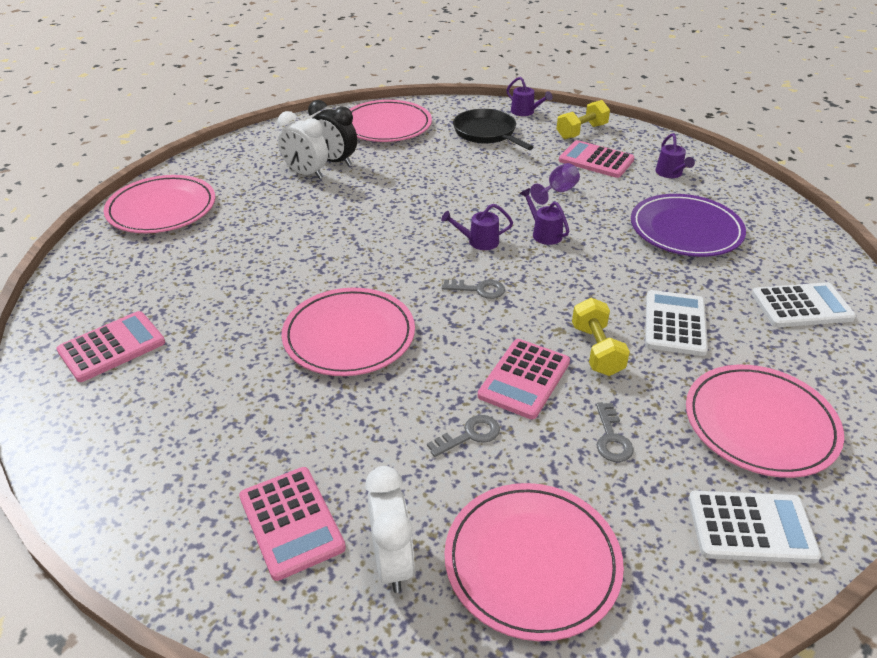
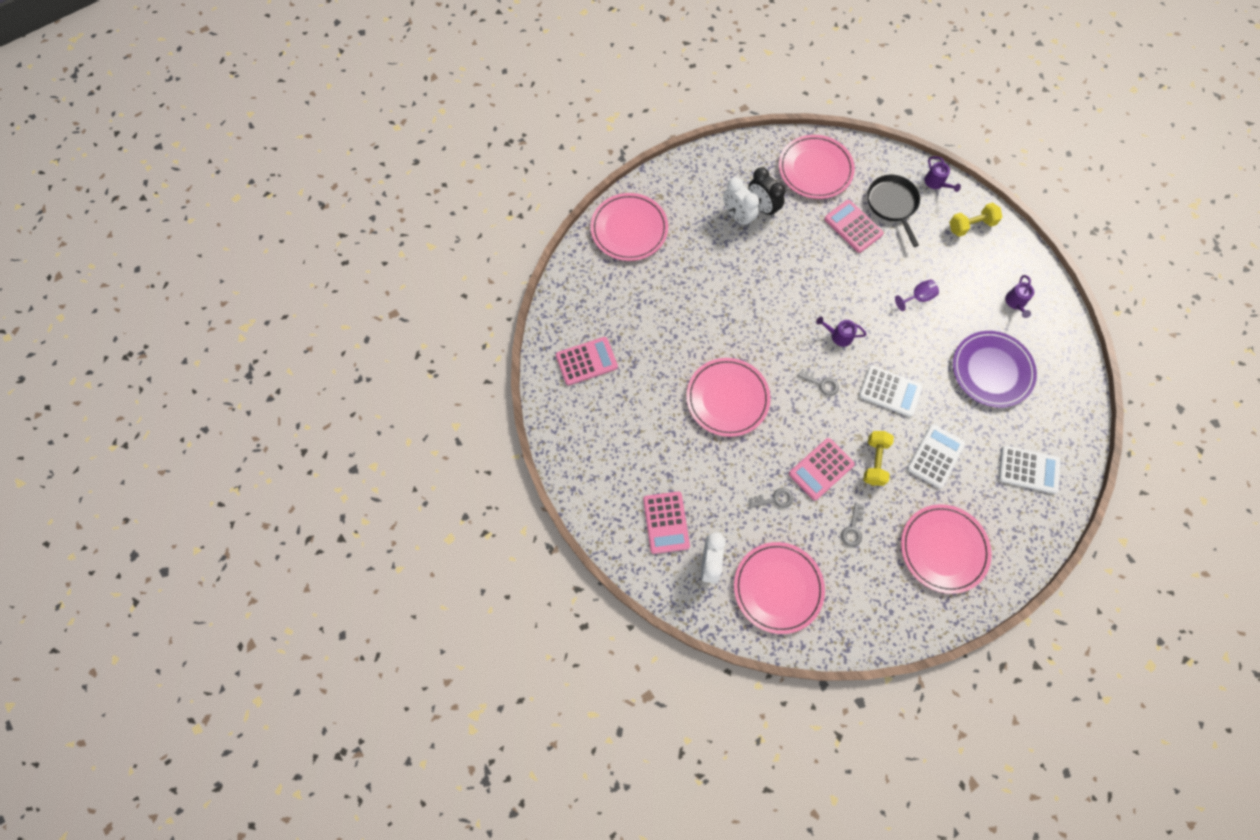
camera: 20 degrees right, 30 degrees up
(543, 233) = (887, 341): purple watering can -> none
(596, 160) = (965, 268): pink calculator -> pink calculator (853, 226)
(751, 527) = (899, 609): white calculator -> white calculator (890, 391)

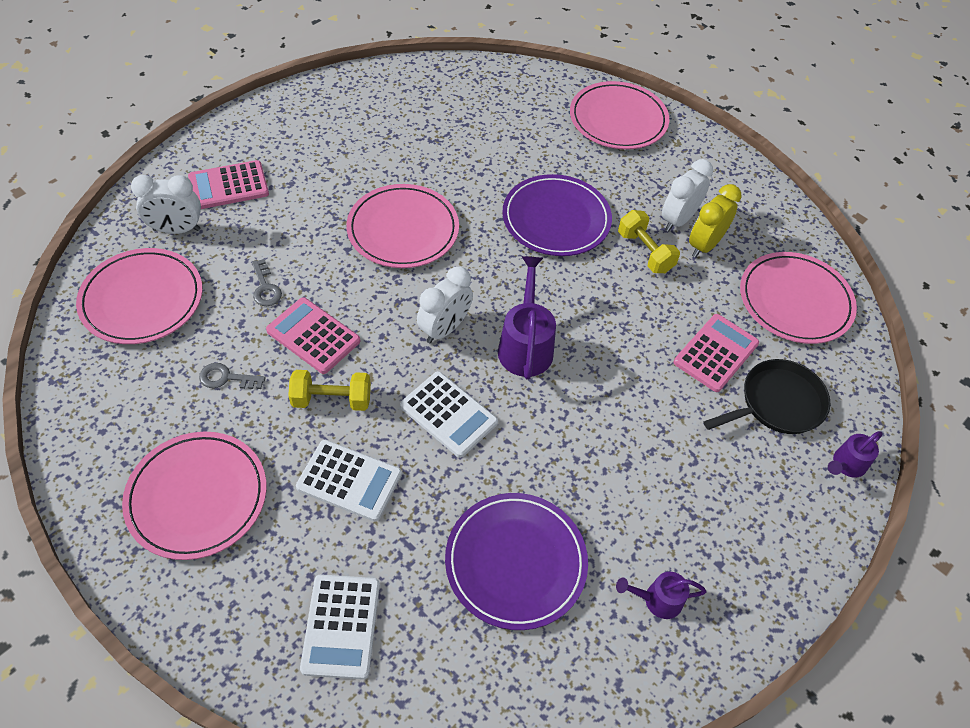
camera: 75 degrees right, 15 degrees down
(586, 361) = (428, 101): pink calculator -> none
(728, 294) = (556, 219): none -> purple plate
(762, 207) = (704, 245): black clock -> yellow clock
(821, 383) = (444, 329): grey key -> white clock
(838, 336) = (525, 344): purple watering can -> purple watering can, size x1.73
(890, 391) = (448, 414): white calculator -> white calculator turned 60 degrees counterclockwise
(918, 297) = (620, 445): purple goblet -> none
(971, 225) = (785, 522): yellow dumbbell -> yellow dumbbell (645, 252)

